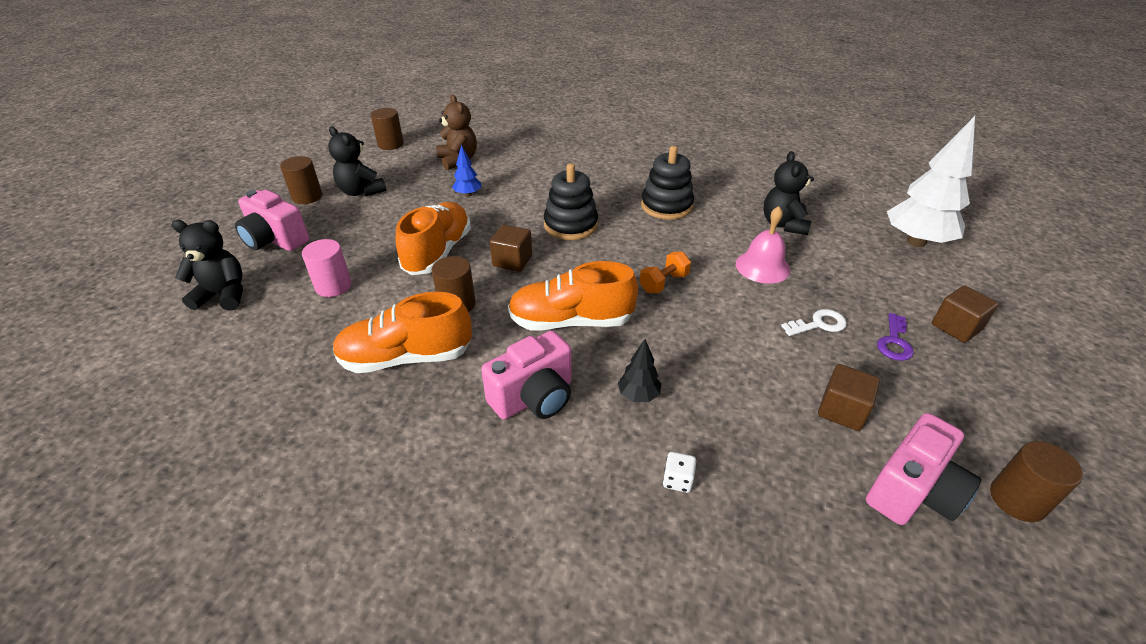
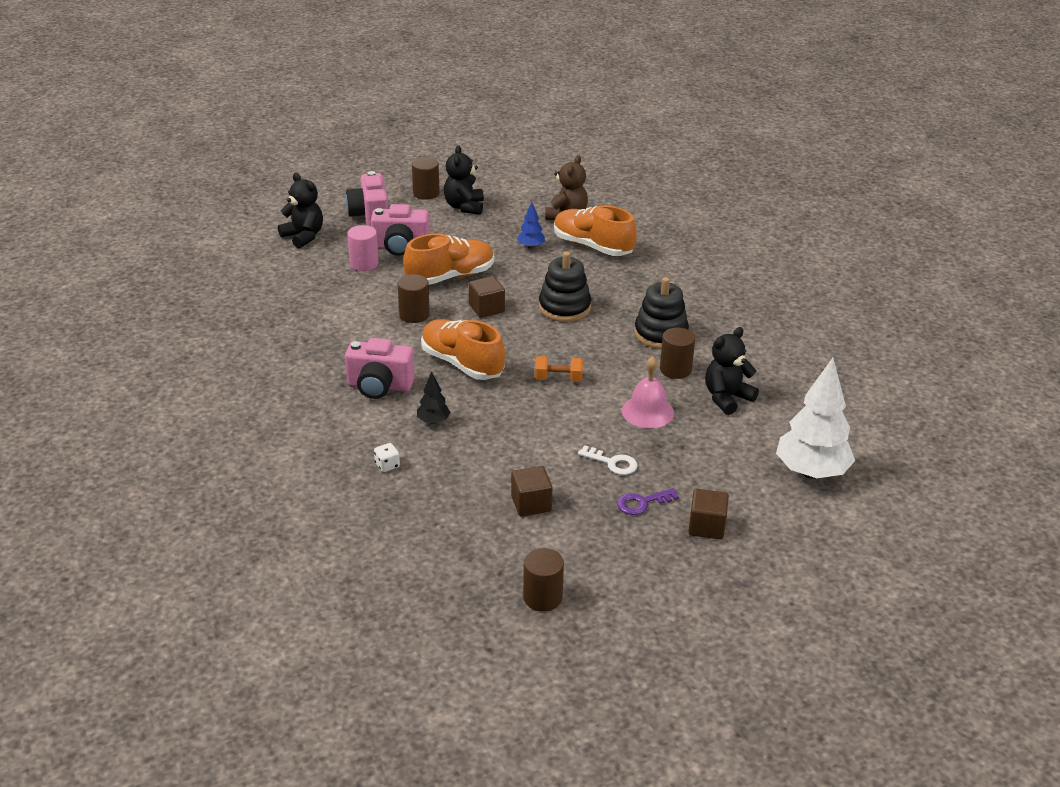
camera: 45 degrees right, 5 degrees down
(390, 144) = (537, 177): brown cylinder -> brown cylinder (675, 369)
(406, 357) = (347, 326): orange shoe -> orange shoe (592, 246)
(912, 491) = (493, 554): pink camera -> pink camera (400, 247)

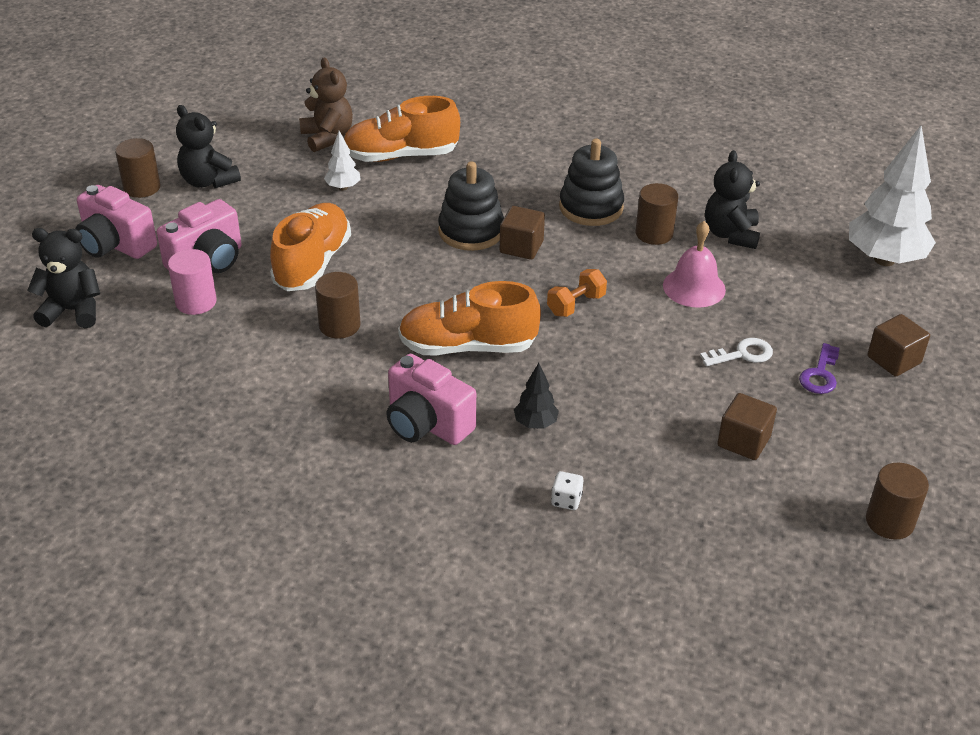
camera: 45 degrees left, 5 degrees up
(379, 386) = (427, 424): pink camera -> pink camera turned 75 degrees clockwise
(486, 308) = (401, 275): brown cube -> brown cube (521, 247)
(531, 247) = (343, 187): blue tree -> white tree

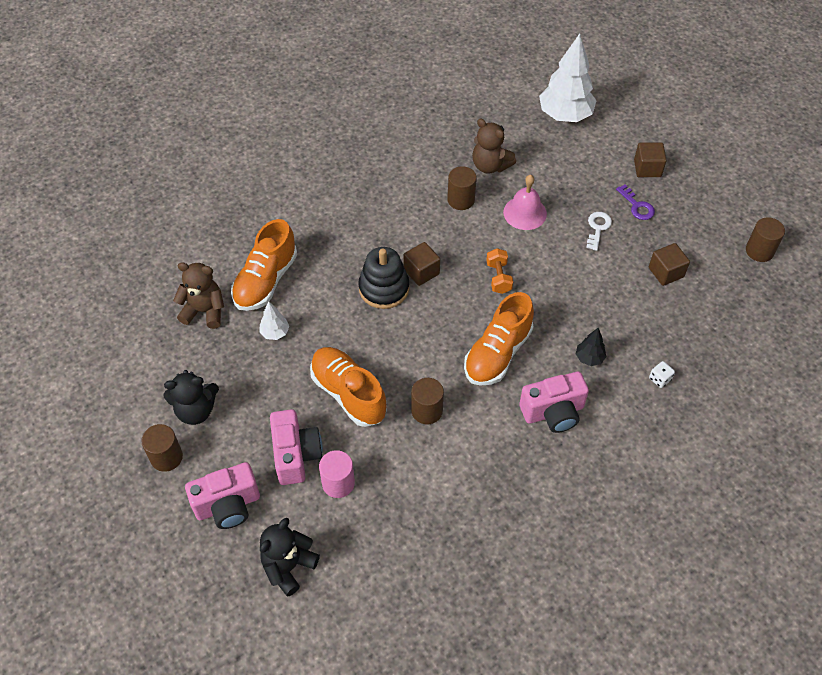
camera: 55 degrees left, 15 degrees up
(591, 207) = (409, 214): black stacking toy -> none
(730, 234) = (490, 165): black teddy bear -> brown teddy bear

